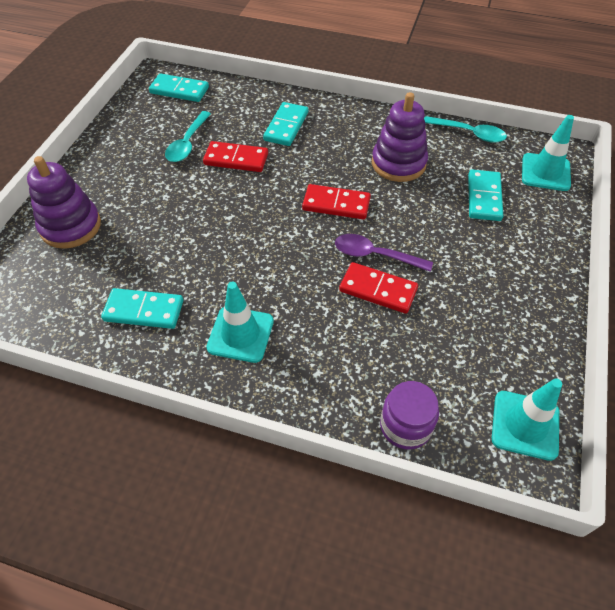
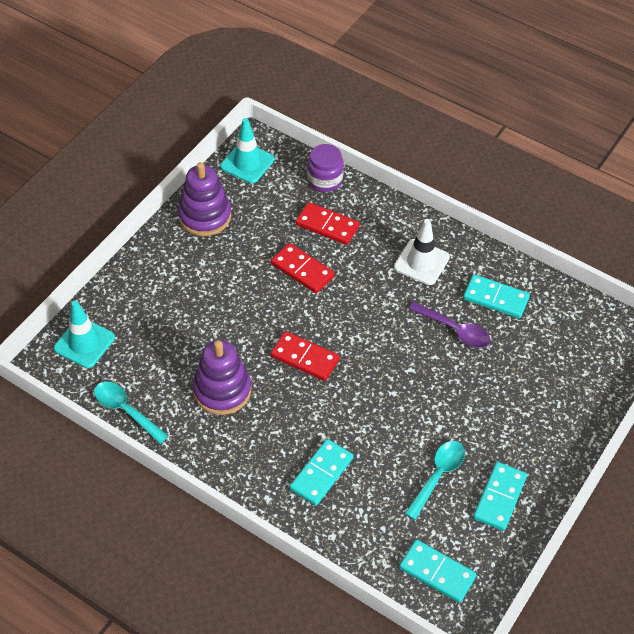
camera: 165 degrees left, 0 degrees up
(71, 226) = (562, 396): purple stacking toy -> purple stacking toy (205, 216)
(236, 159) = (388, 439): red domino -> red domino (327, 225)
(240, 334) = (421, 262): turquoise traffic cone -> white traffic cone
(375, 255) = (291, 299): purple spoon -> purple spoon (455, 330)
(484, 197) = (162, 331): turquoise domino -> turquoise domino (499, 497)

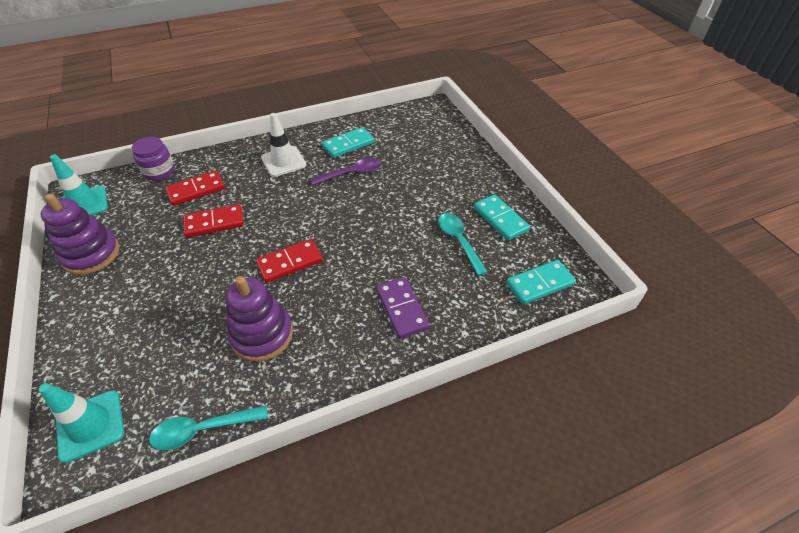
camera: 55 degrees left, 5 degrees down
(321, 474) = (402, 308): turquoise domino -> purple domino

